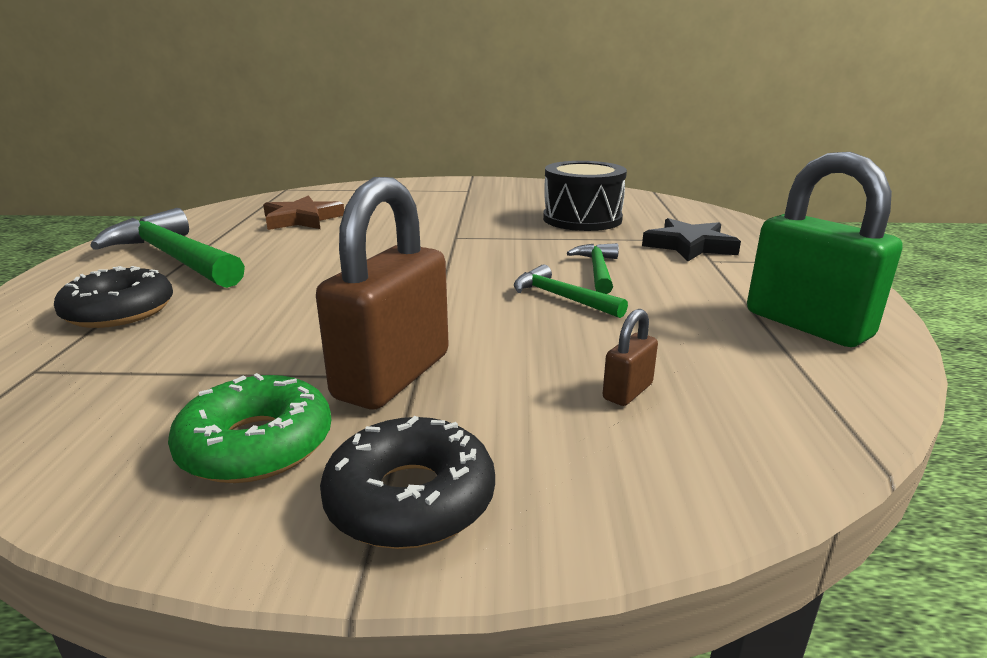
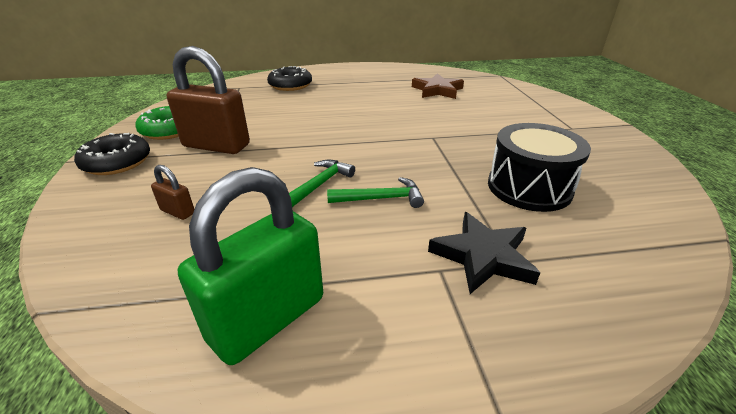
camera: 80 degrees right, 10 degrees up
(175, 258) = (356, 79): green hammer -> none

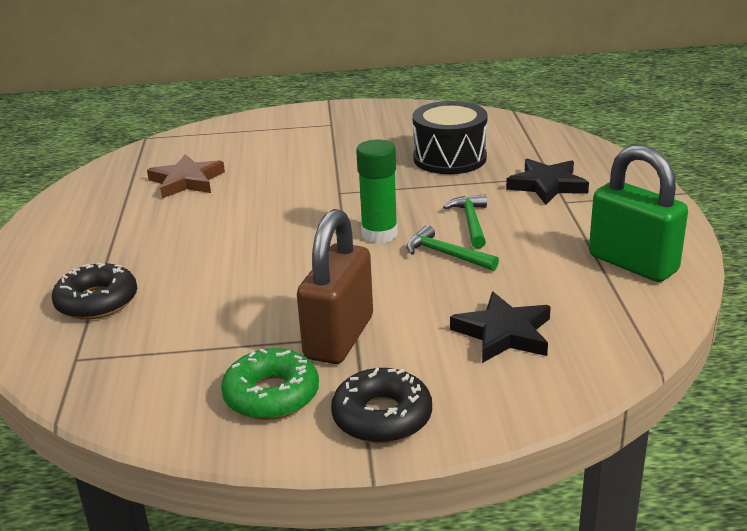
camera: 85 degrees left, 5 degrees down
(178, 212) = (503, 333): brown padlock -> black star
(359, 155) = (379, 234): none -> green glue stick

